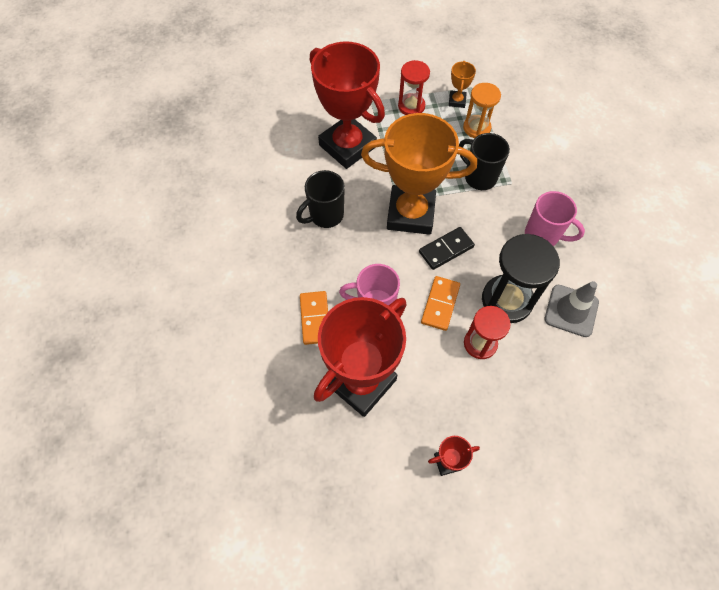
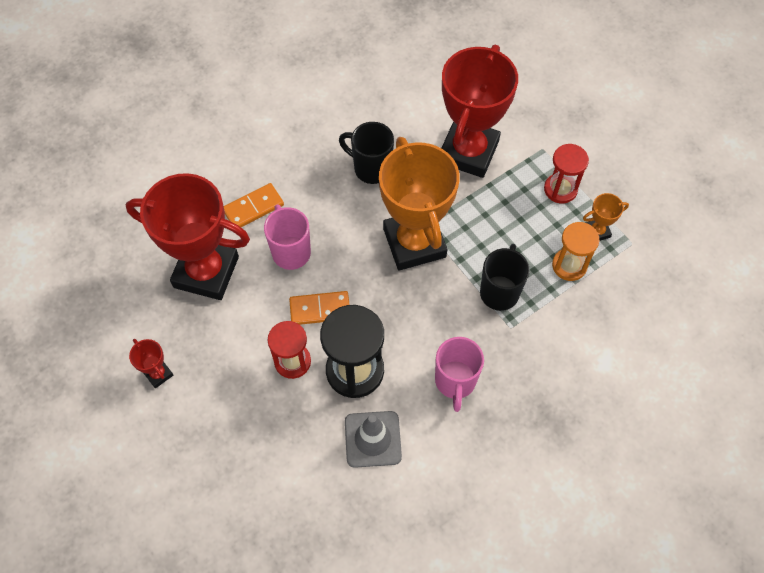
camera: 65 degrees right, 0 degrees up
(446, 249) = (387, 292): black domino -> none

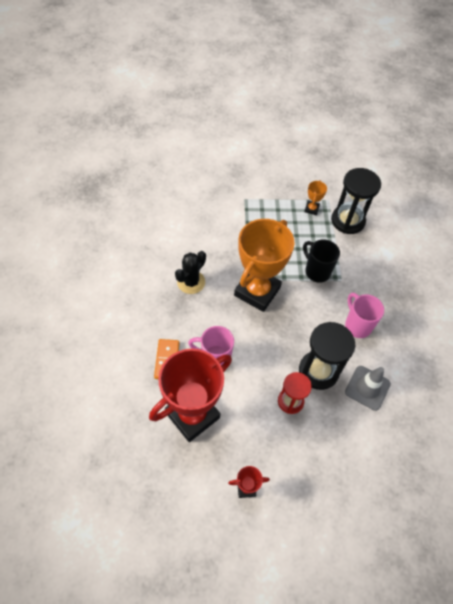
camera: 60 degrees left, 5 degrees down
(320, 309) = (266, 365): orange domino -> none
(371, 168) = (191, 282): black mug -> black cactus
(414, 243) = (257, 291): orange trophy -> orange trophy turned 75 degrees counterclockwise
(455, 382) = (357, 325): pink mug -> pink mug turned 150 degrees counterclockwise
(468, 152) = (219, 231): red trophy -> none
(560, 189) = (275, 207): red hourglass -> none
(569, 265) = (323, 232): orange hourglass -> none
(617, 285) = (347, 221): none -> black hourglass

